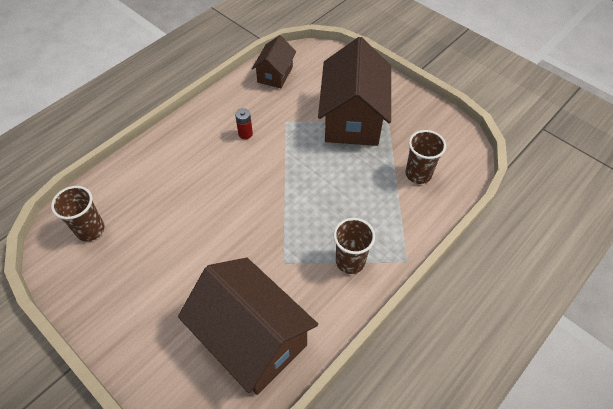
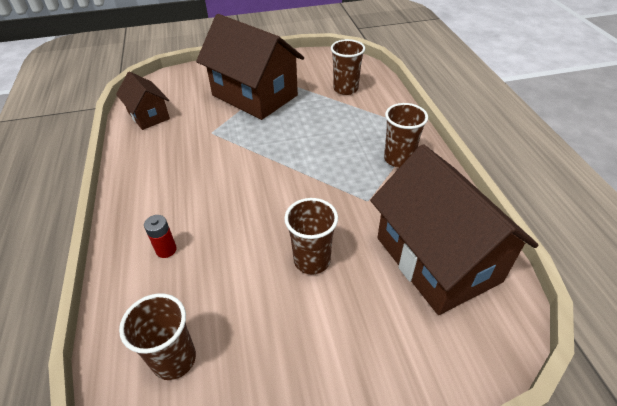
camera: 55 degrees left, 10 degrees down
(201, 257) = (312, 260): none -> brown cup
(245, 134) = (193, 163): red battery -> red battery (166, 250)
(252, 338) = (437, 259): brown house -> brown house turned 75 degrees clockwise

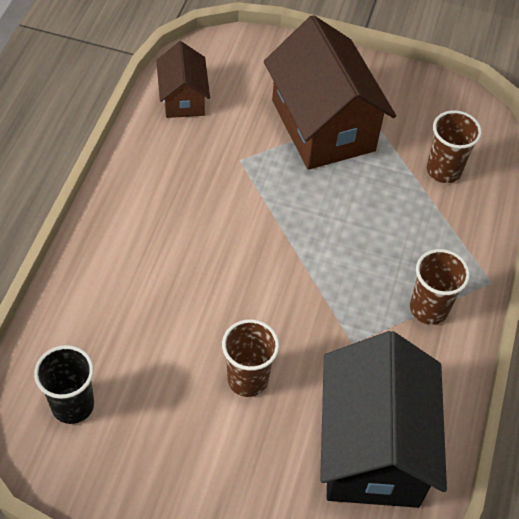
camera: 25 degrees right, 10 degrees up
(166, 250) = (117, 291): red battery -> none
(174, 359) = (73, 405): brown cup -> black cup
(437, 259) = (373, 447): brown house -> black house

